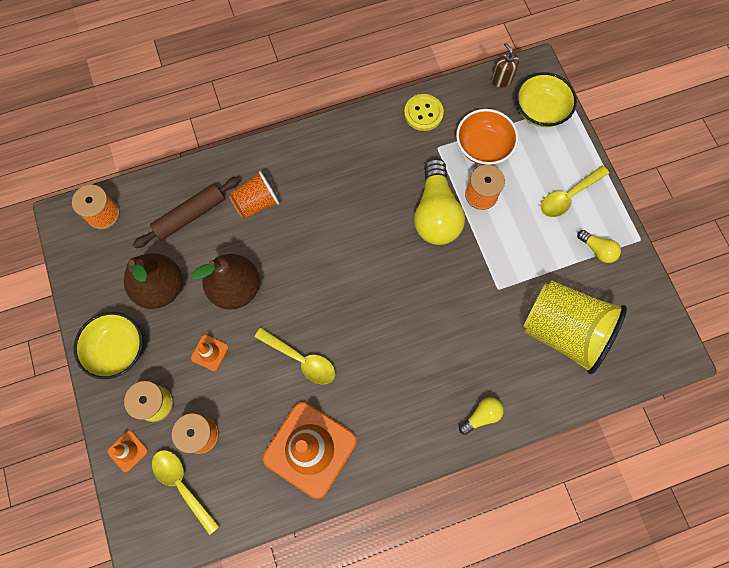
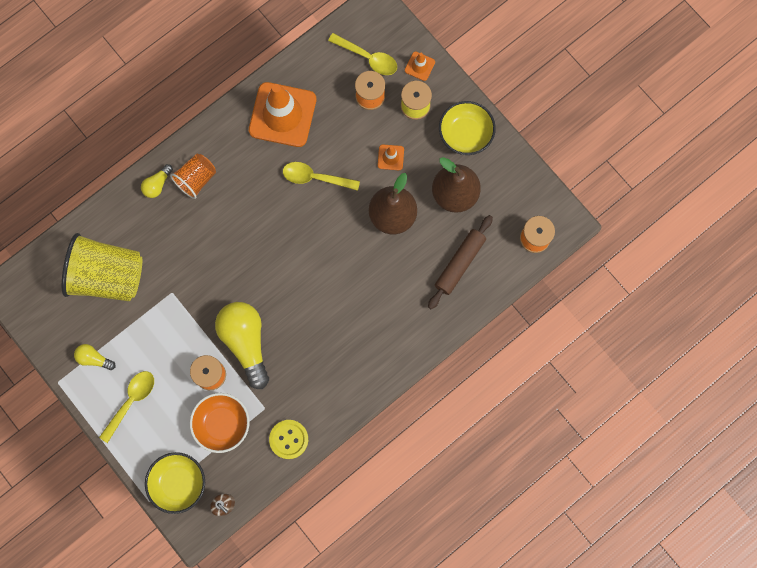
camera: 160 degrees right, 5 degrees up
(256, 203) = (407, 295): orange cup -> orange cup (196, 179)

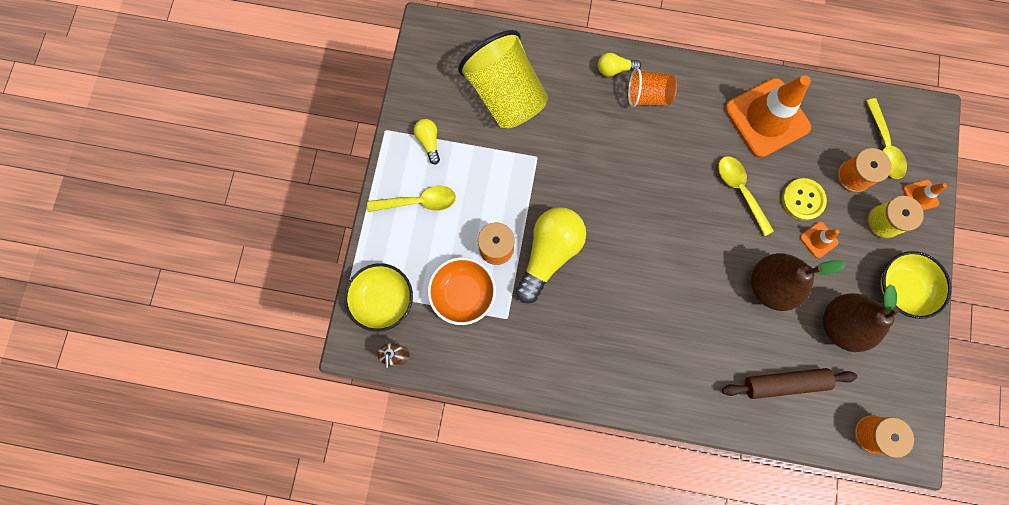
camera: 50 degrees right, 0 degrees up
(288, 439) = (498, 363): yellow button -> yellow button (803, 200)

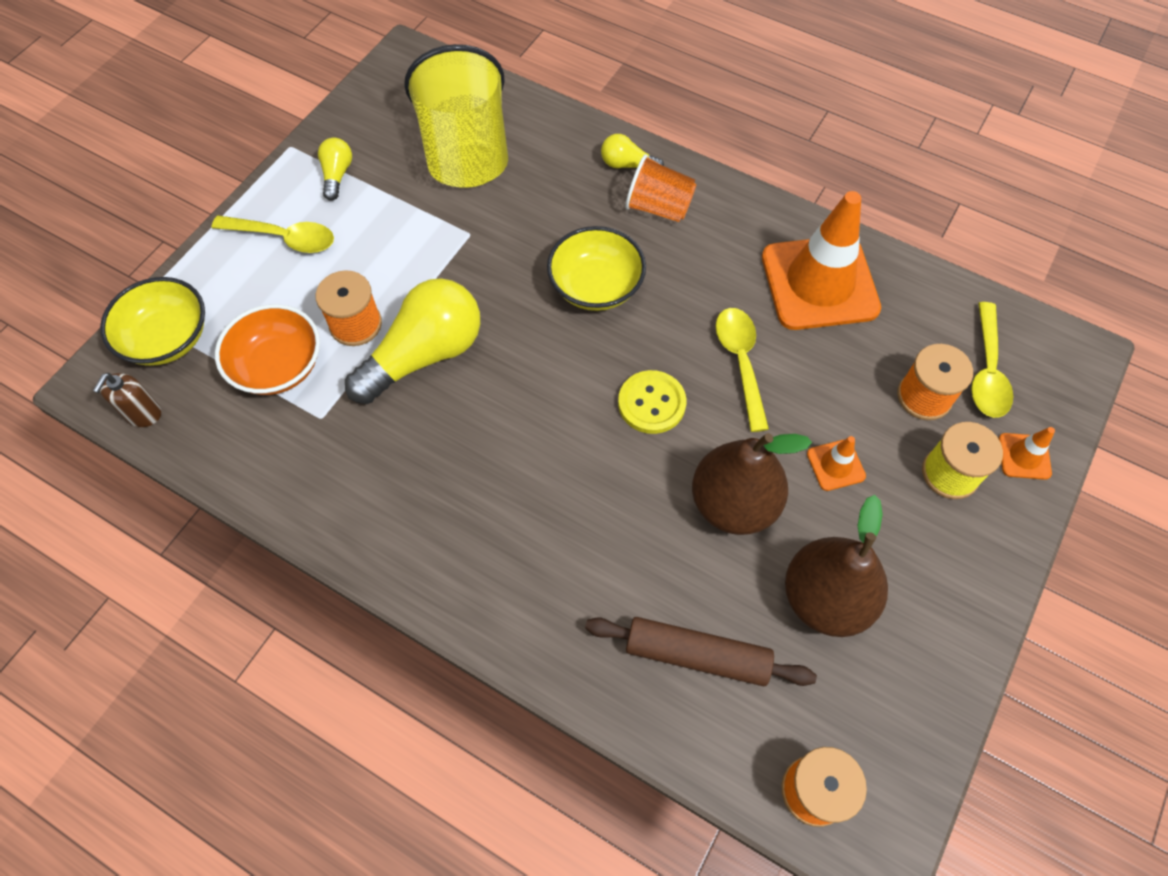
camera: 20 degrees right, 15 degrees down
(803, 200) = (832, 403): yellow button -> yellow button (651, 403)
(901, 288) = (948, 578): yellow bowl -> yellow bowl (596, 286)

